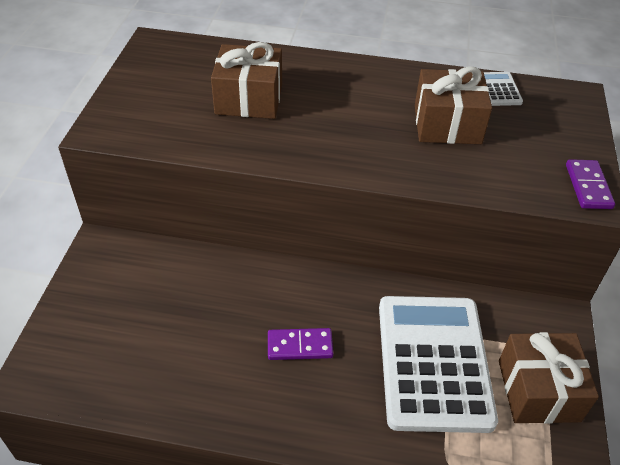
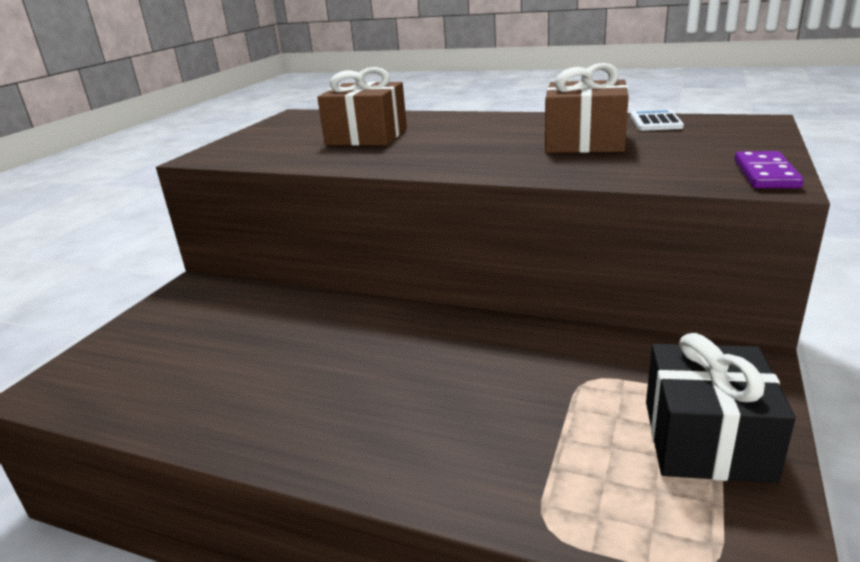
camera: 15 degrees right, 20 degrees down
(300, 346) = (371, 375): purple domino -> none
(433, 362) = (547, 399): white calculator -> none
(538, 390) = (707, 440): brown gift -> black gift

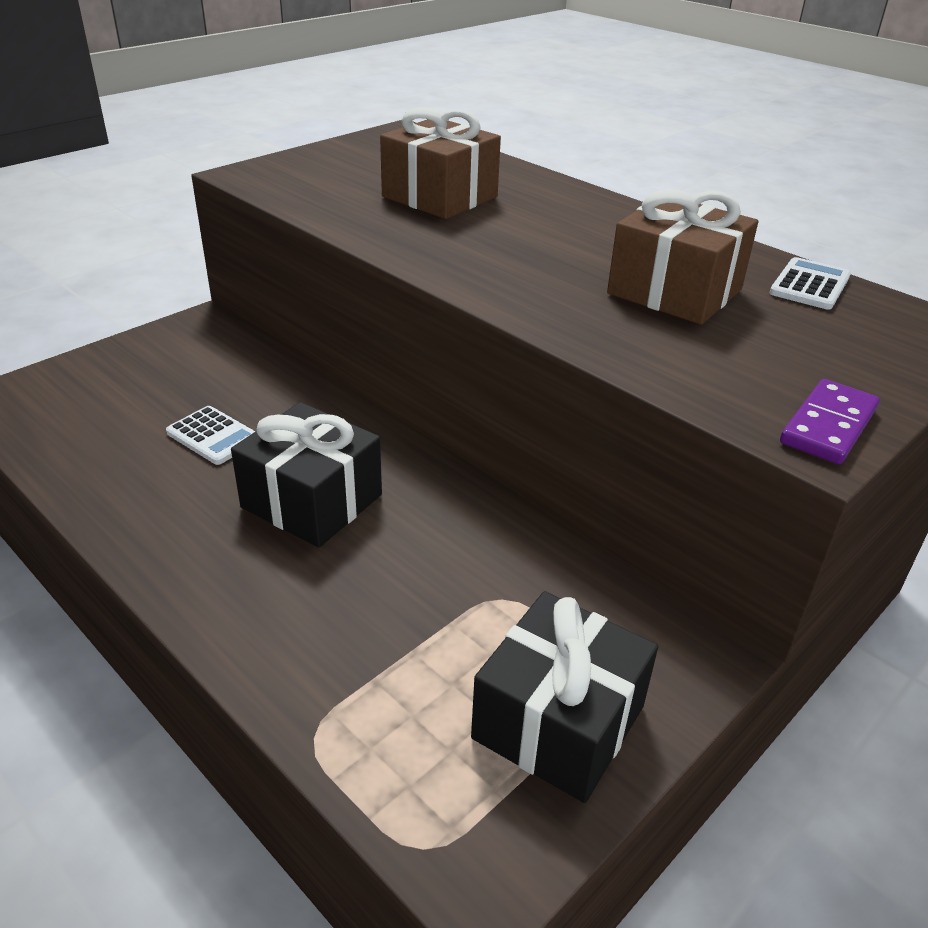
camera: 20 degrees right, 10 degrees up
(268, 354) = (213, 436): none -> white calculator
(389, 369) = (312, 501): none -> black gift

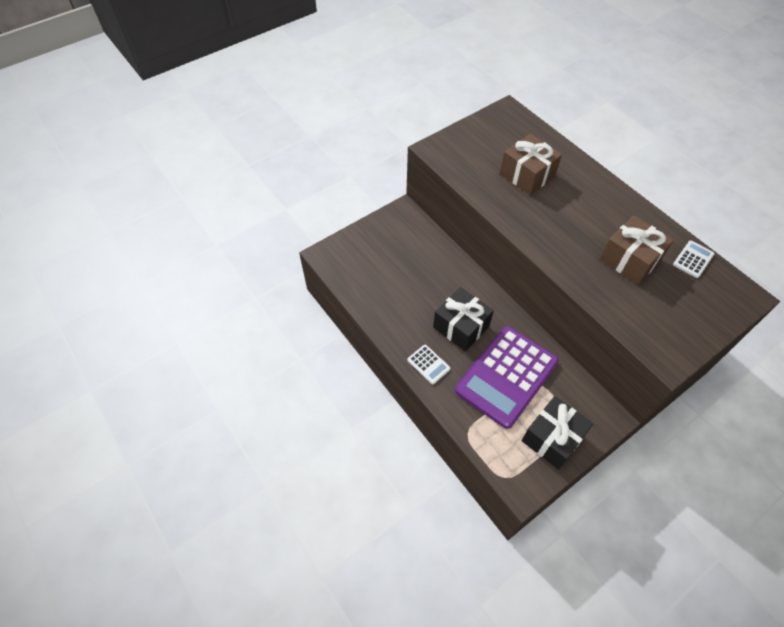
camera: 10 degrees right, 20 degrees up
(213, 436) = (418, 286): white calculator -> white calculator (428, 364)
(426, 590) = (506, 376): none -> purple calculator
(828, 426) = (676, 351): purple domino -> none

